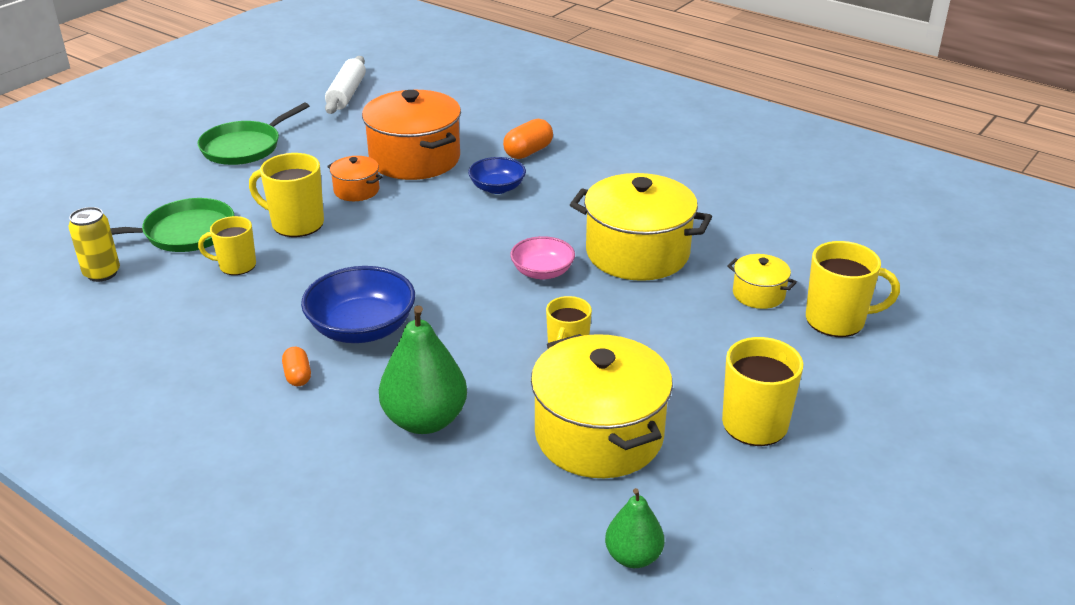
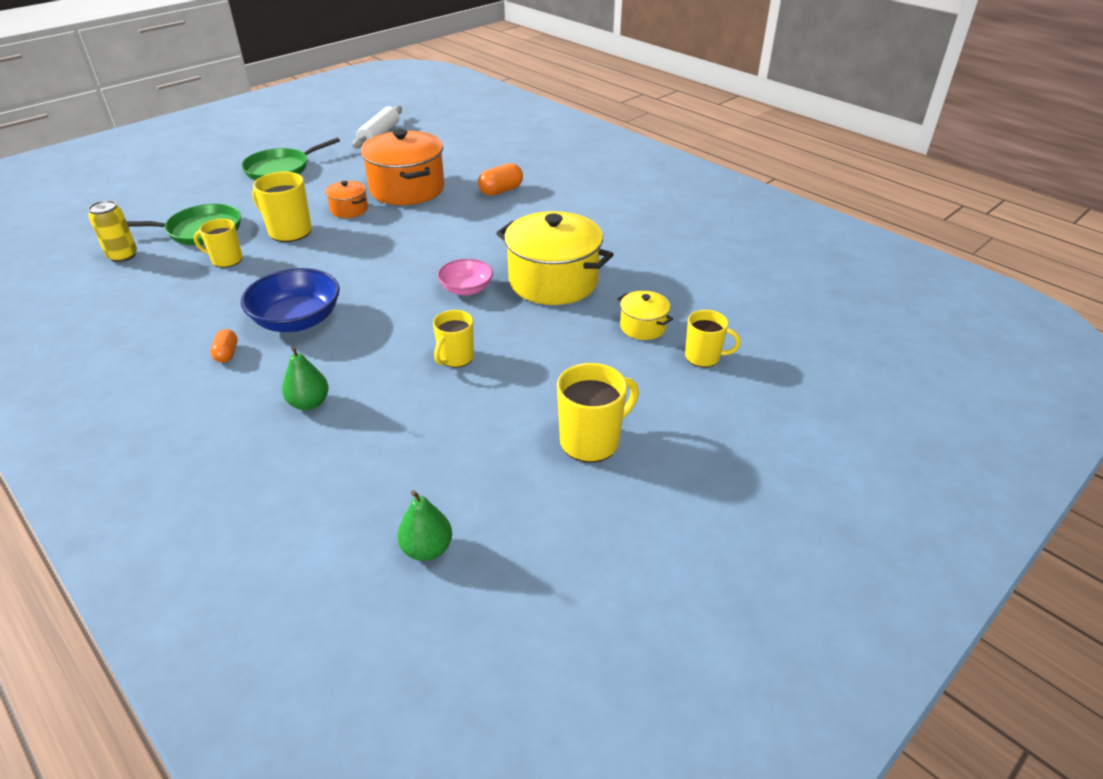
camera: 10 degrees right, 5 degrees up
(425, 420) = (309, 403): green pear -> green pear, size x0.59
(497, 188) = (462, 217): blue bowl -> none
(599, 435) = (448, 434): yellow pot -> none
(837, 320) = (703, 357): yellow mug -> yellow mug, size x0.66

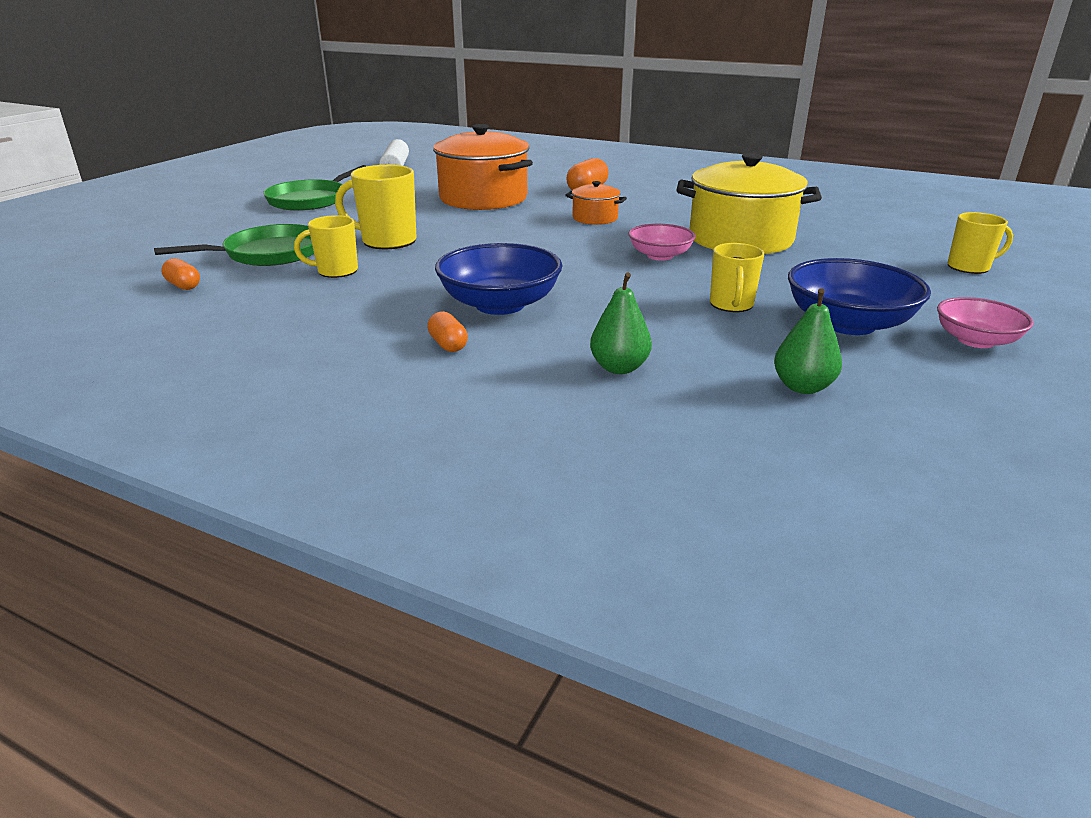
camera: 20 degrees left, 10 degrees down
(123, 256) = (183, 286): yellow can -> orange capsule
(349, 209) = (438, 218): orange pot -> orange pot (595, 218)
(427, 549) = (964, 463): green pear -> green pear (802, 387)
(517, 399) = (848, 324): none -> blue bowl
(591, 441) = (975, 340): yellow mug -> pink bowl
(643, 327) = (879, 256): yellow pot -> none

